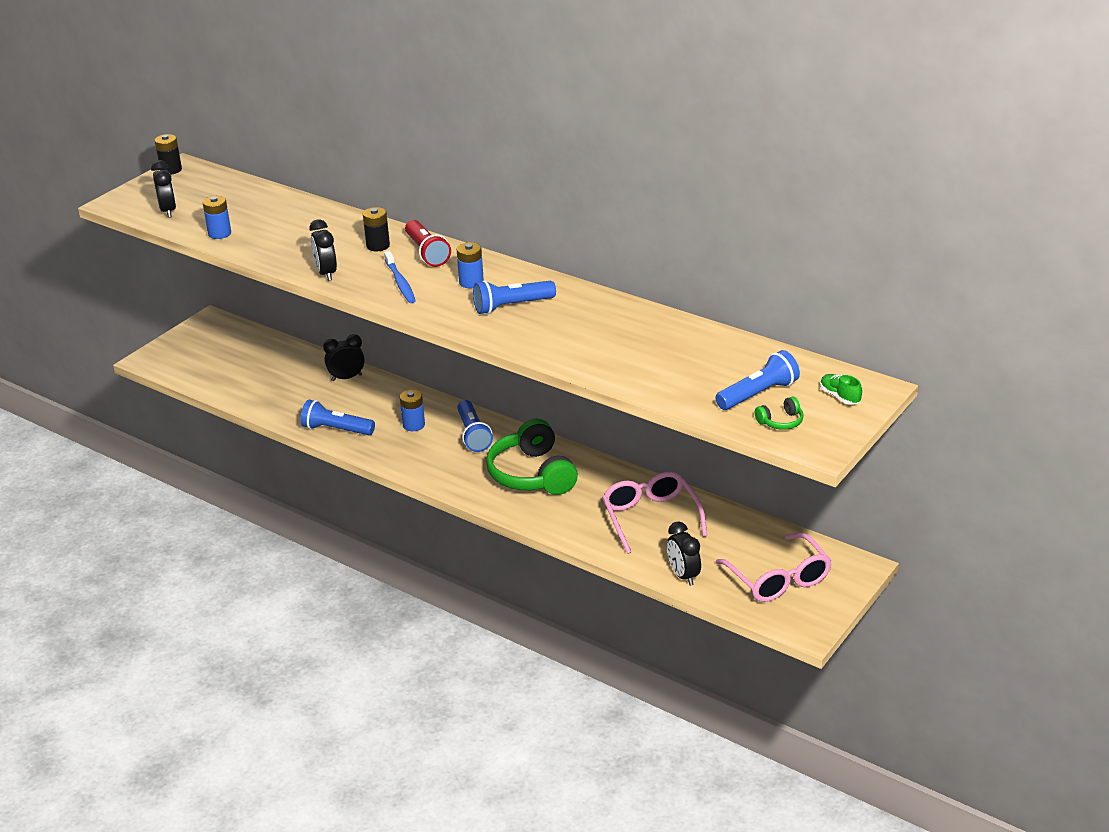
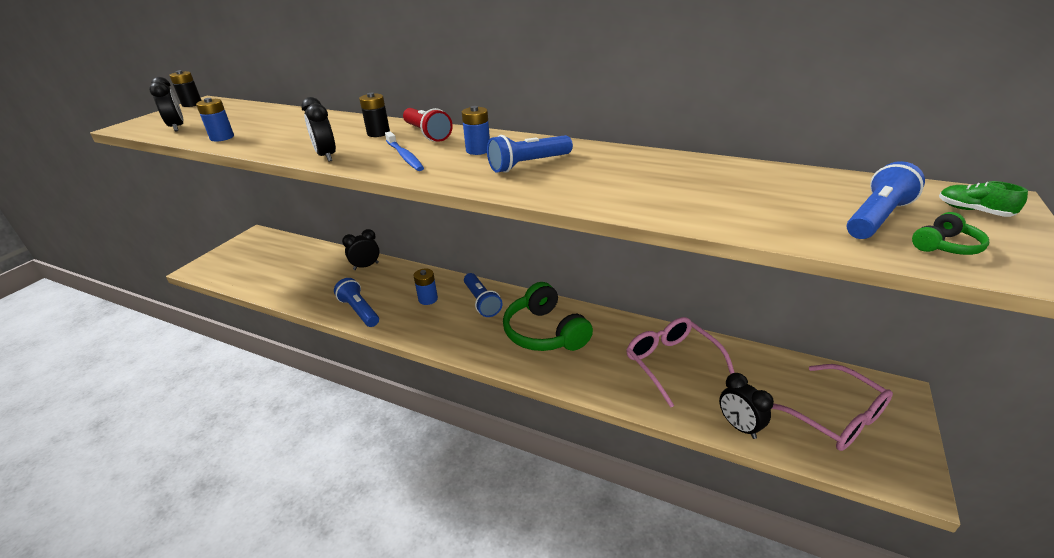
camera: 10 degrees left, 0 degrees up
(336, 430) = (359, 311): blue flashlight -> blue flashlight turned 45 degrees clockwise

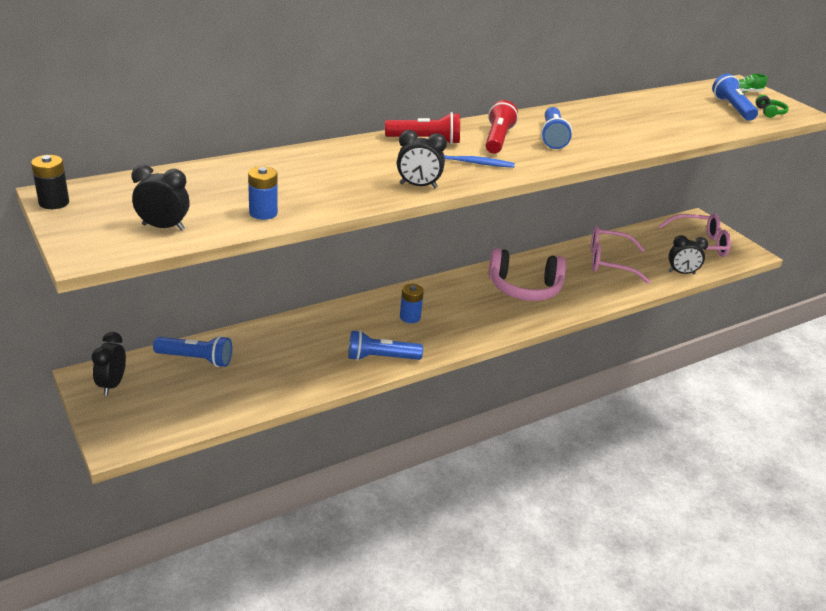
camera: 60 degrees left, 0 degrees up
(366, 266) = (299, 328): black clock -> black clock (112, 384)
(378, 133) = (388, 153): black battery -> none
(478, 150) = (497, 139): blue battery -> red flashlight
(481, 302) = (449, 295): blue flashlight -> blue flashlight (196, 359)
(544, 332) = (524, 288): green headphones -> pink headphones

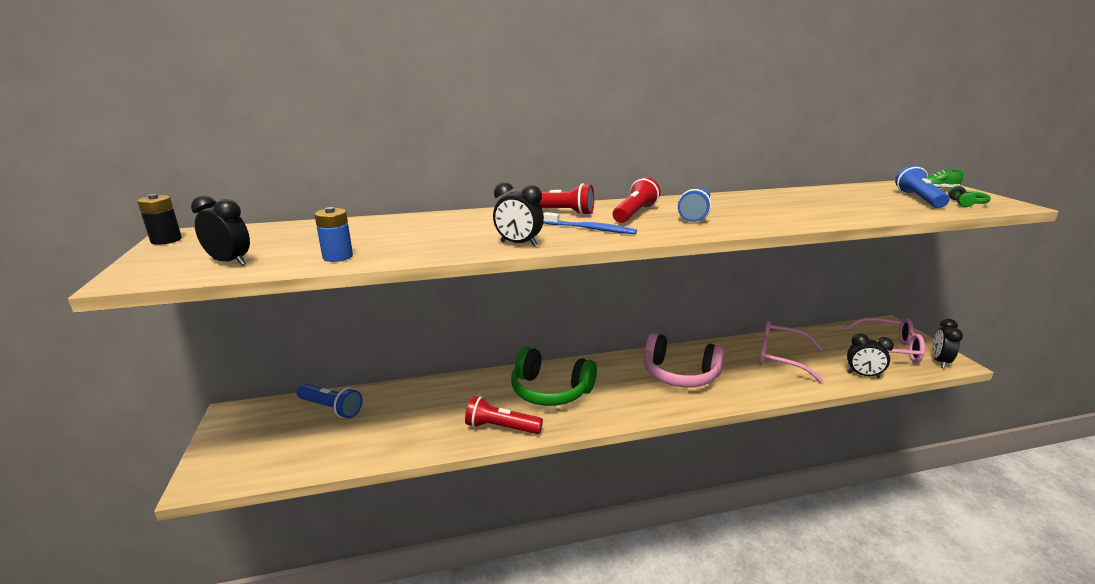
camera: 20 degrees right, 10 degrees down
(112, 384) = (244, 423): black clock -> black clock (939, 361)
(381, 358) = (501, 427): blue flashlight -> red flashlight
(410, 317) = (550, 391): blue battery -> green headphones

